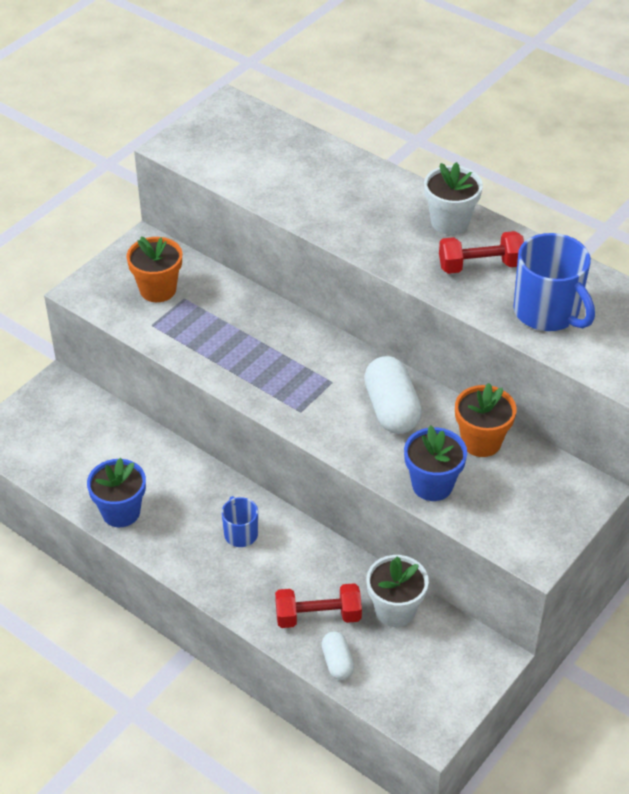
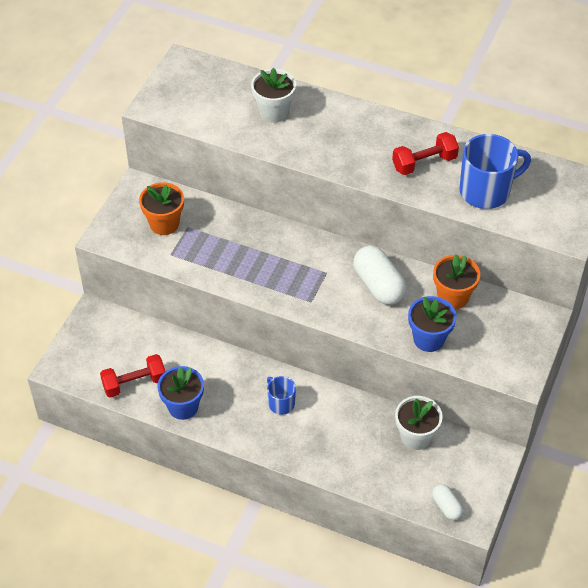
camera: 15 degrees left, 5 degrees up
(318, 616) = (361, 454): red dumbbell -> red dumbbell (134, 383)
(337, 662) = (387, 486): white capsule -> white capsule (446, 507)
(450, 222) = (389, 131): white flower pot -> white flower pot (274, 112)
(547, 312) = (486, 191): blue mug -> blue mug turned 60 degrees counterclockwise

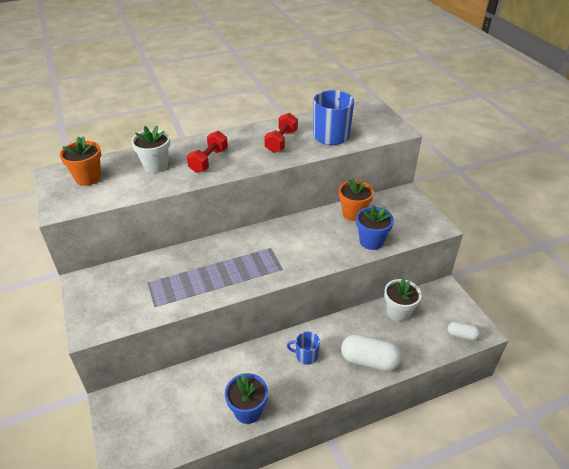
camera: 45 degrees left, 10 degrees down
(134, 383) = (195, 424): red dumbbell -> red dumbbell (208, 160)
(164, 224) = (127, 291): orange flower pot -> orange flower pot (88, 178)
(378, 285) = (308, 234): white capsule -> white capsule (369, 361)

